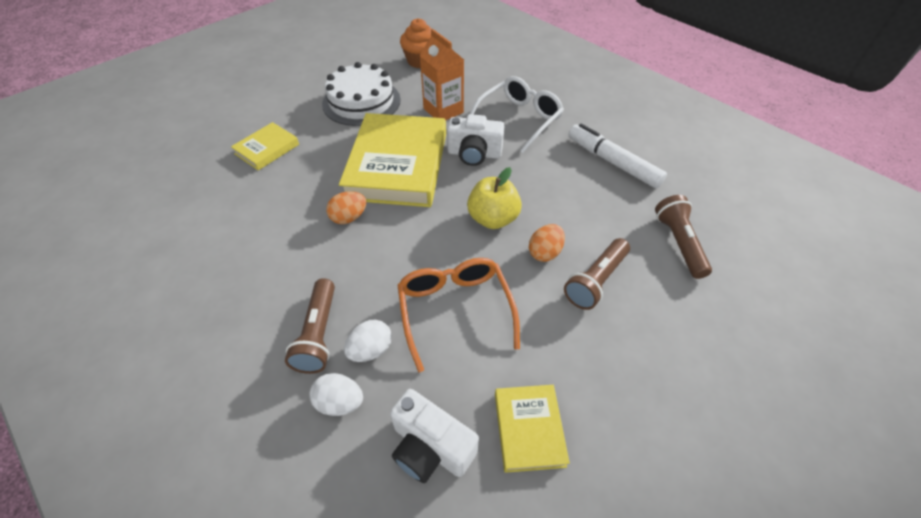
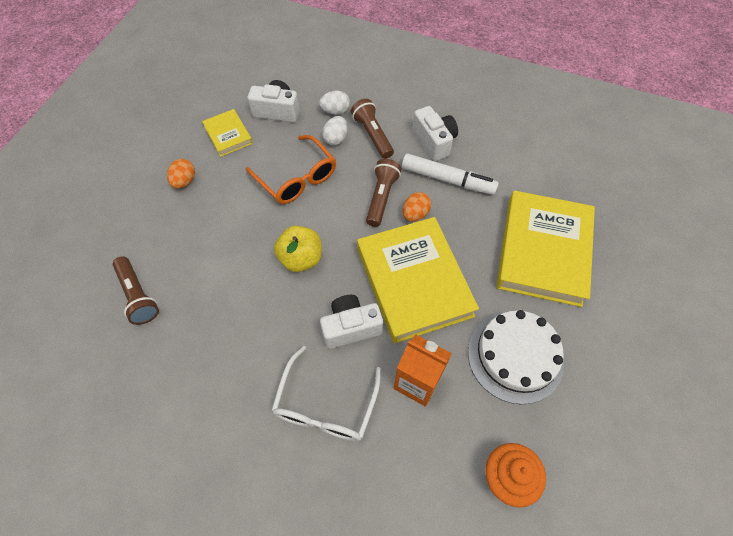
camera: 155 degrees right, 10 degrees up
(252, 291) = (434, 141): none -> white camera
(267, 149) = (543, 251): yellow book -> yellow book, size x2.09
(545, 252) = (248, 244): orange egg -> orange egg (184, 181)
(596, 281) = (204, 235): brown flashlight -> brown flashlight (381, 198)
(612, 162) = (206, 376): white marker -> white marker (448, 179)

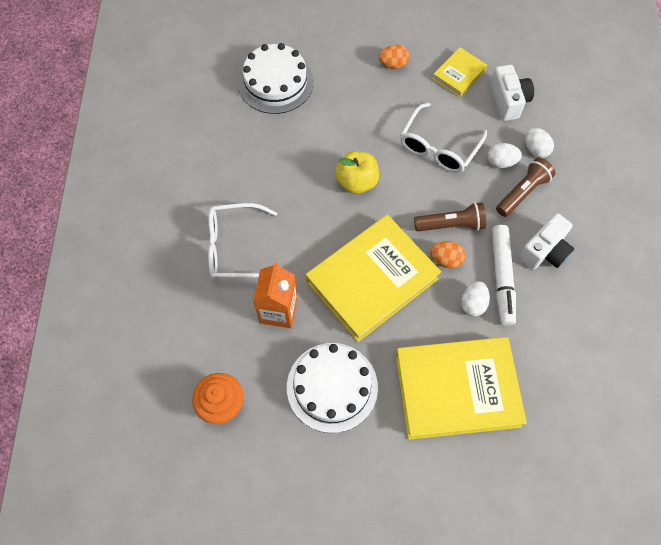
camera: 70 degrees right, 5 degrees up
(138, 295) = (275, 82): brown flashlight -> white cake
(297, 178) = (438, 147): orange glasses -> white glasses
(350, 327) = (308, 243): white camera -> none
(465, 209) = (473, 303): none -> white egg

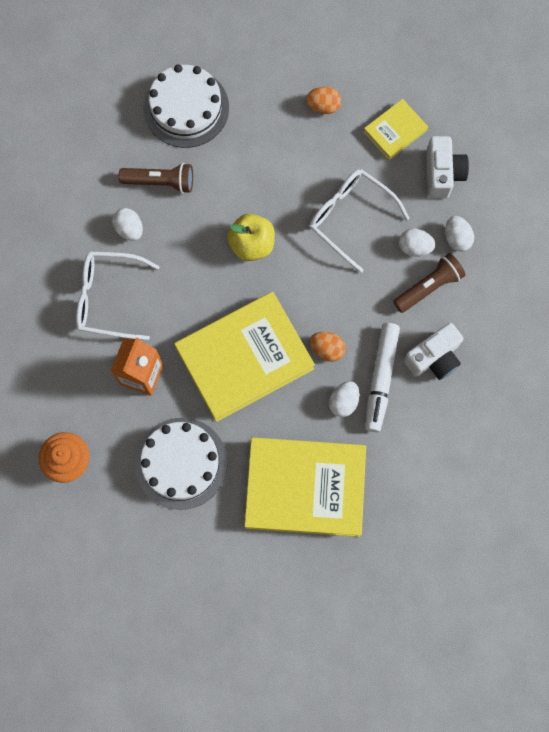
camera: 10 degrees right, 10 degrees up
(243, 186) = (129, 229): none -> white egg
(438, 147) = (350, 218): white glasses -> white glasses turned 90 degrees clockwise
(451, 224) = (342, 311): brown flashlight -> brown flashlight (160, 182)

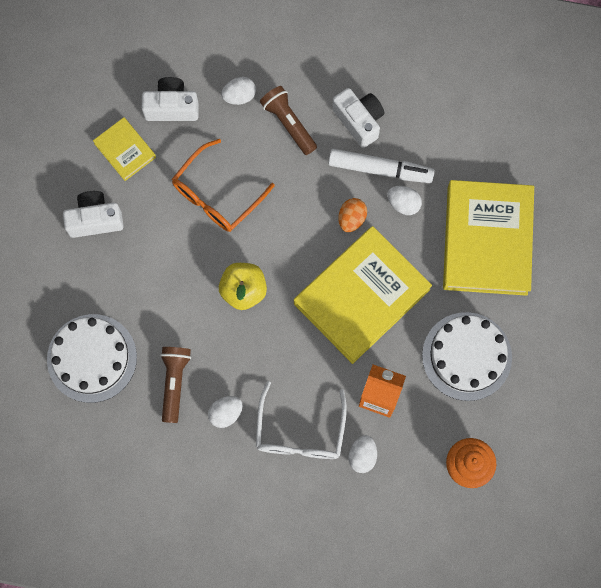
camera: 90 degrees left, 0 degrees up
(244, 358) = (361, 296): yellow book -> yellow book turned 75 degrees clockwise
(323, 106) = (95, 219): orange egg -> white camera
(350, 218) = (216, 195): white glasses -> orange glasses
(414, 247) = (248, 135): white egg -> white egg (362, 456)

